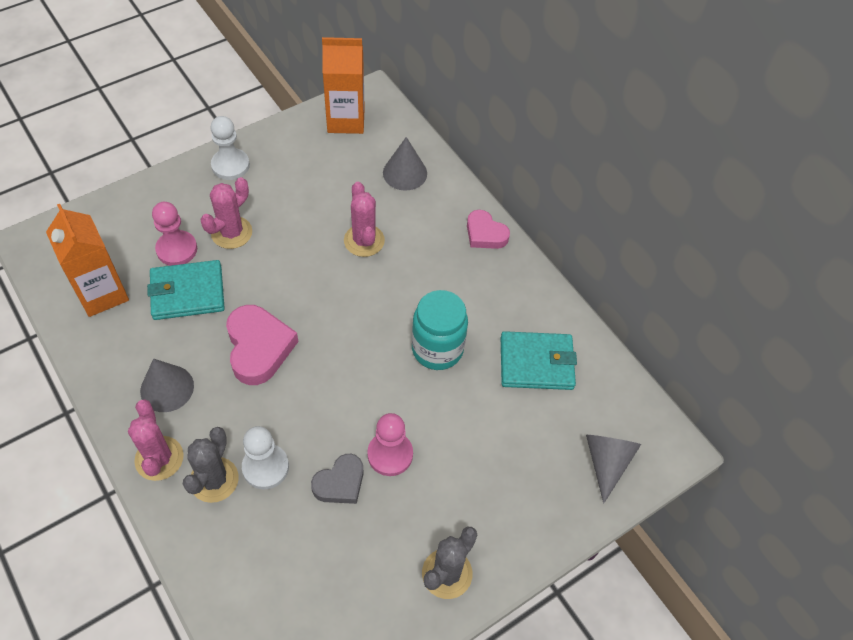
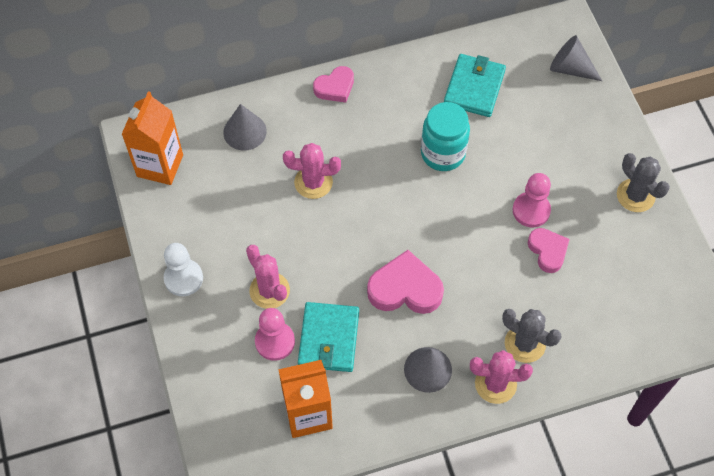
camera: 70 degrees left, 5 degrees up
(265, 467) = (522, 303): white pawn -> none
(340, 483) = (548, 251): grey heart -> pink heart

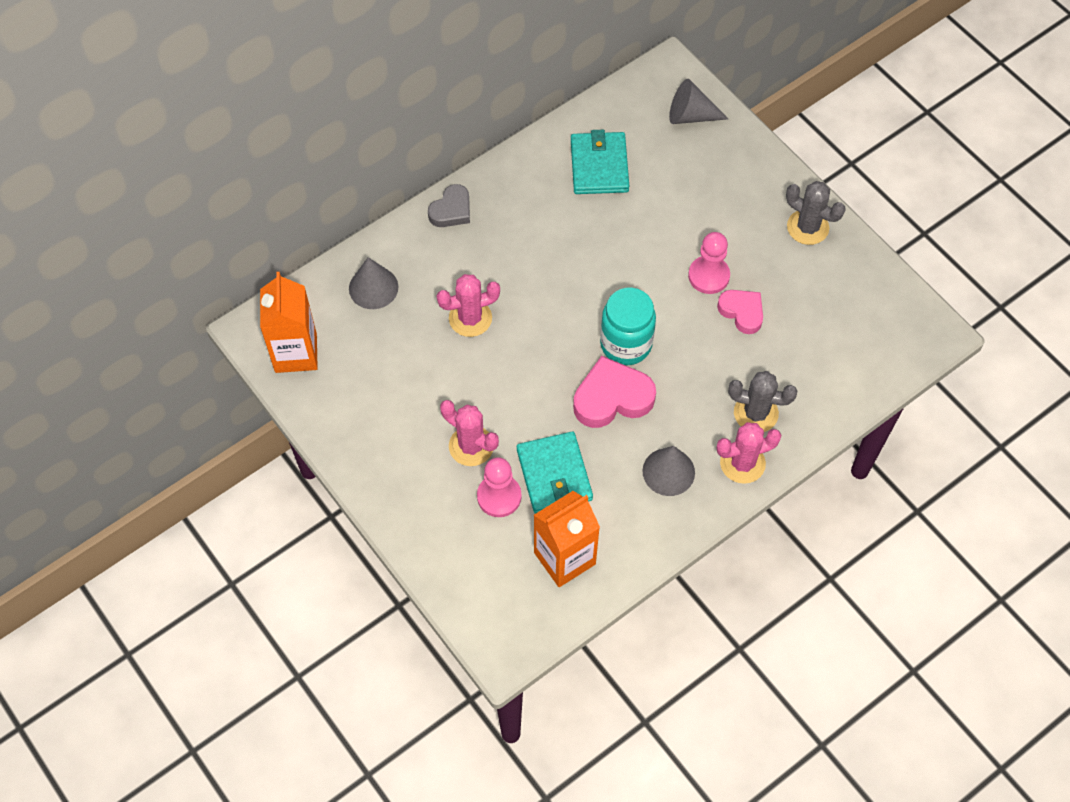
camera: 20 degrees left, 0 degrees up
(183, 278) = (373, 463): white pawn -> none
(335, 87) = (451, 210): pink heart -> grey heart
(443, 153) = (594, 245): turquoise jar -> turquoise jar (626, 344)

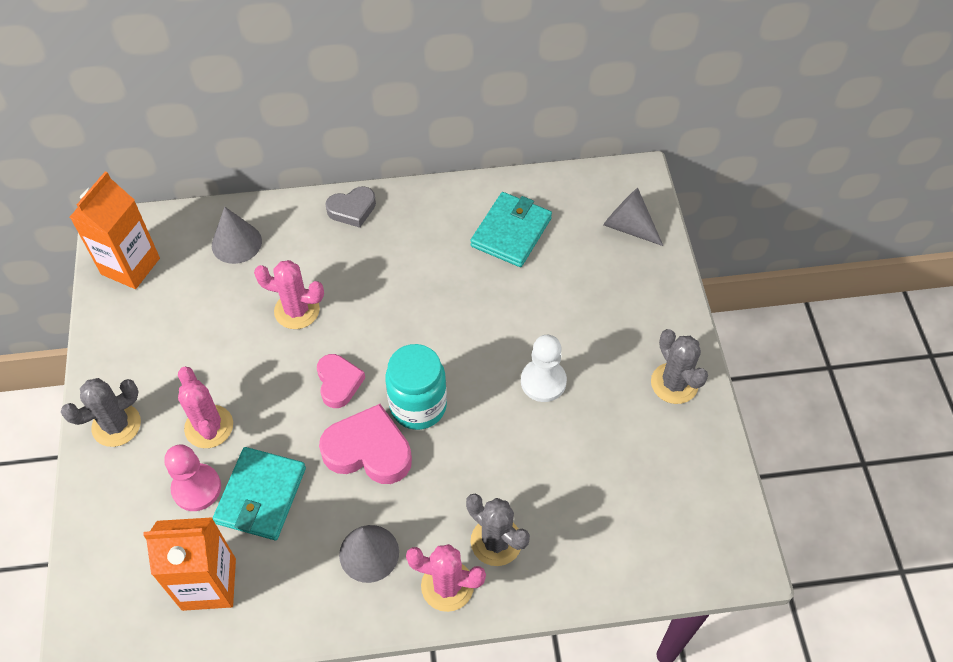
camera: 30 degrees right, 5 degrees down
(394, 484) = (116, 425): none -> grey cactus
(708, 276) = (543, 381): pink pawn -> white pawn
(742, 312) = (552, 433): pink heart -> pink heart (338, 383)

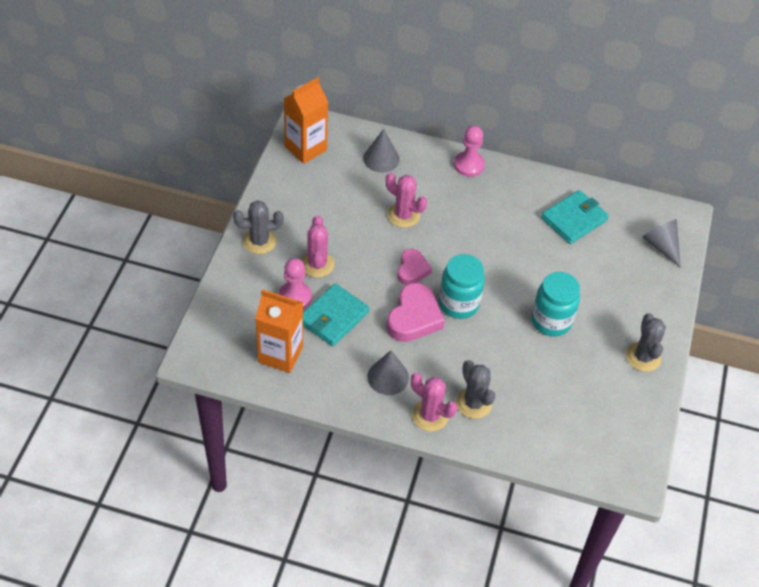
camera: 20 degrees right, 5 degrees down
(352, 209) = (469, 165): grey heart -> pink pawn
(368, 450) = (414, 317): pink heart -> pink heart turned 75 degrees clockwise
(543, 381) = (551, 321): white pawn -> turquoise jar

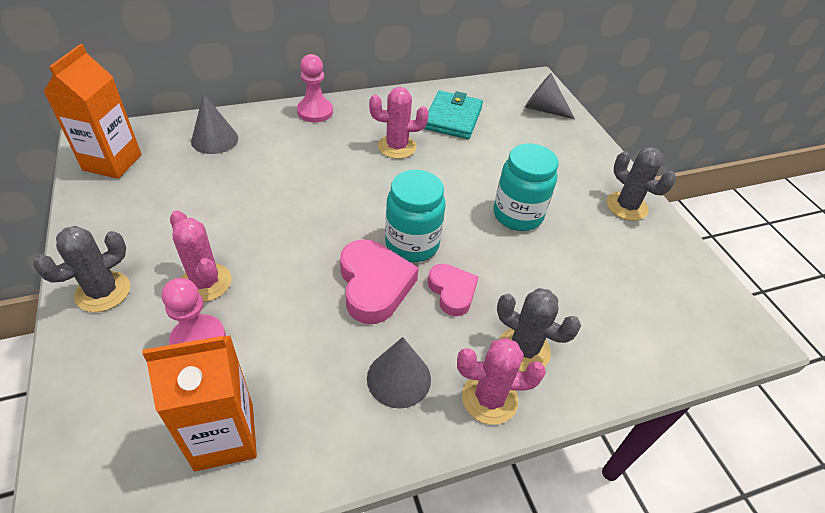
camera: 35 degrees left, 5 degrees down
(333, 317) = (271, 338): turquoise wallet -> none
(403, 215) = (280, 182): pink cactus -> pink cactus (397, 147)
(412, 270) = (331, 233): pink heart -> pink heart (452, 292)

